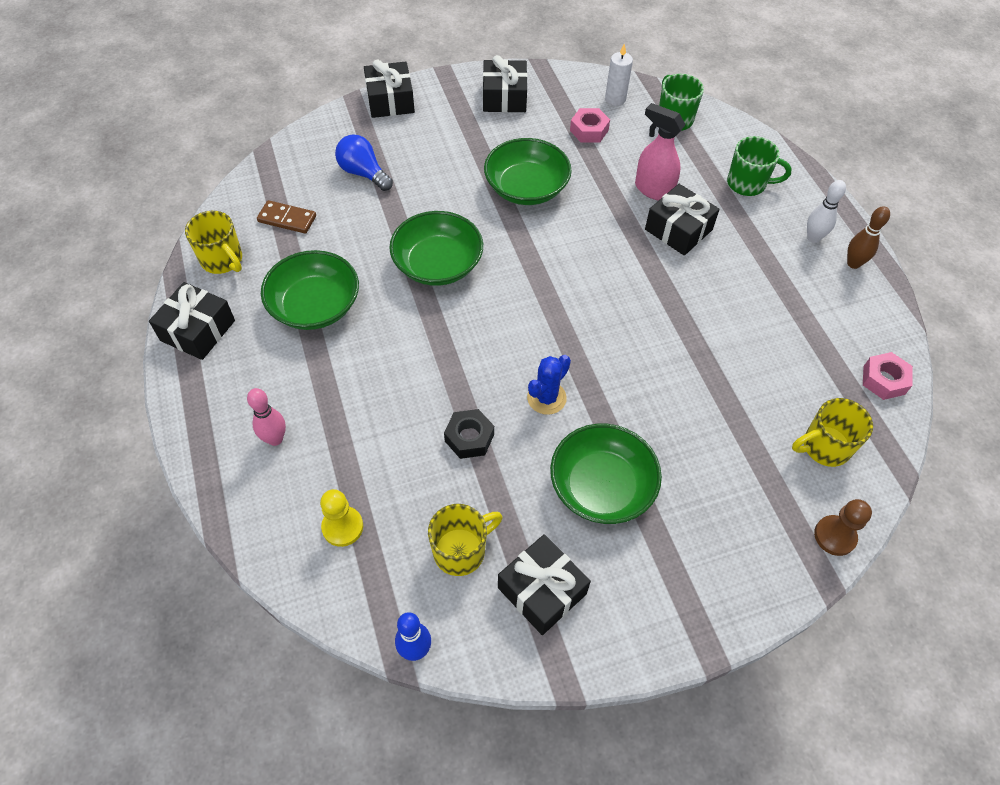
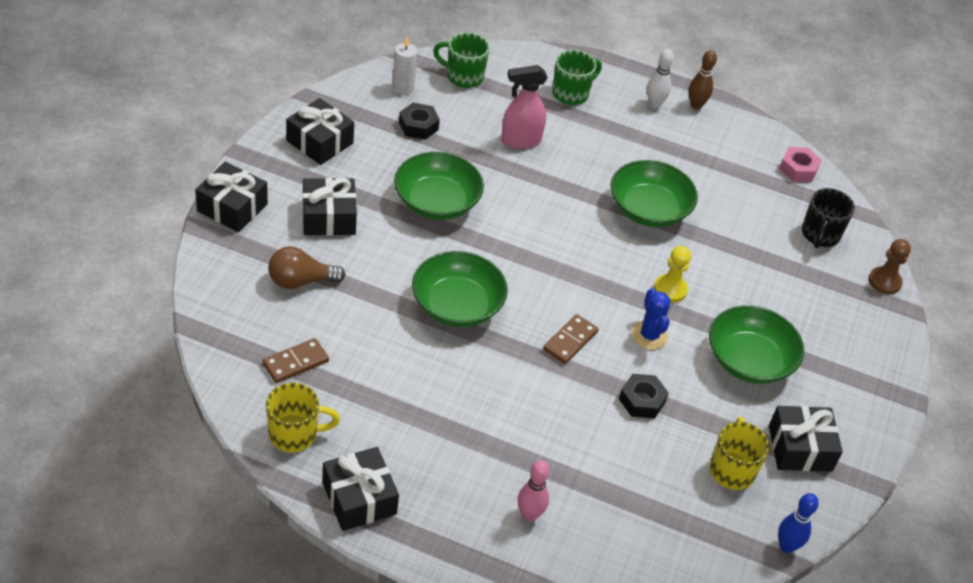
camera: 55 degrees left, 10 degrees down
(315, 306) = (417, 406): green bowl -> green bowl (649, 209)
(342, 527) = (651, 524): yellow pawn -> yellow pawn (670, 289)
(363, 173) = (300, 281): blue light bulb -> brown light bulb
(480, 351) = (570, 341): none -> brown domino
(589, 130) = (418, 126): pink nut -> black nut
(678, 230) = (573, 158): black gift -> black gift (328, 217)
(824, 447) = (820, 235): yellow mug -> black mug

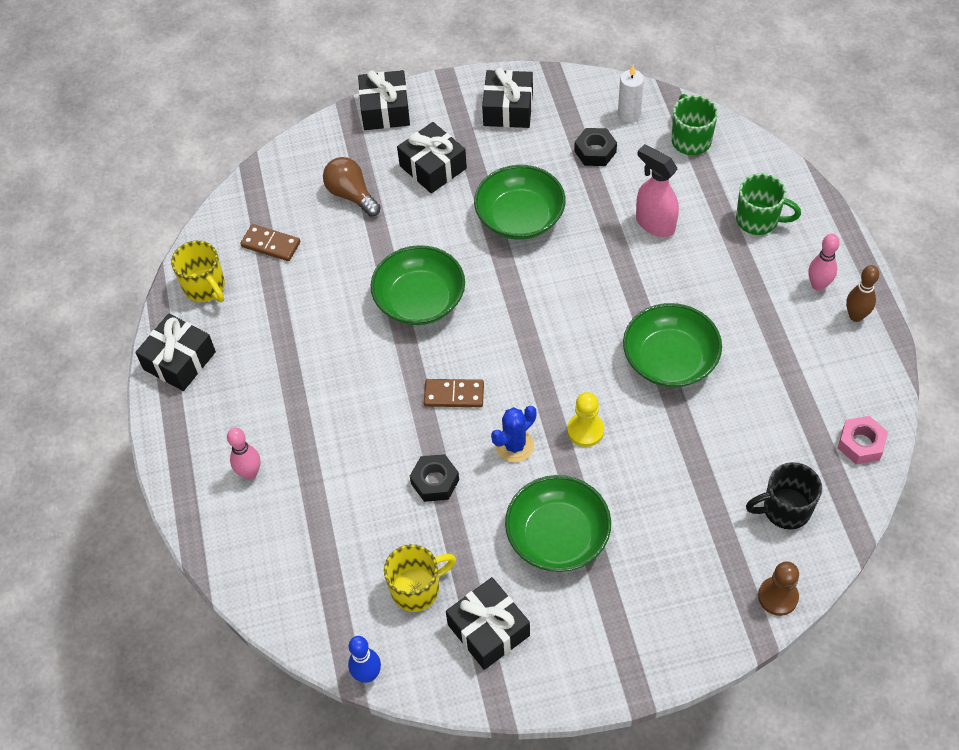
camera: 65 degrees right, 10 degrees up
(654, 104) = (818, 285): white bowling pin -> pink bowling pin

